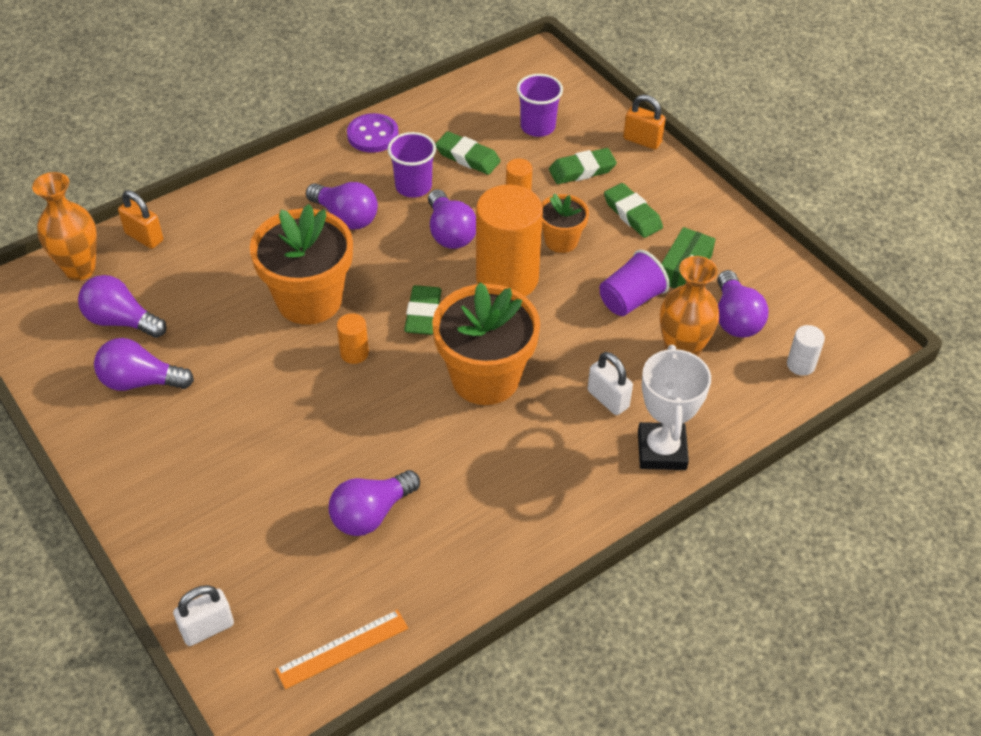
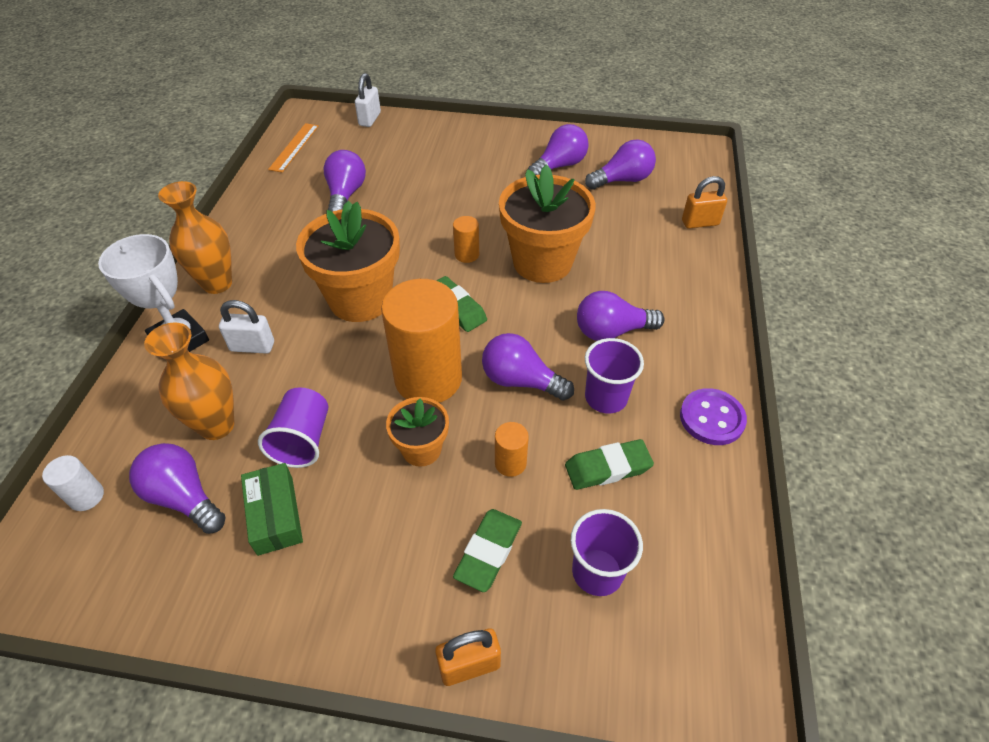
camera: 135 degrees right, 0 degrees up
(80, 269) = (694, 185): orange vase -> orange vase (217, 283)
(632, 214) = (383, 538): green eraser -> none

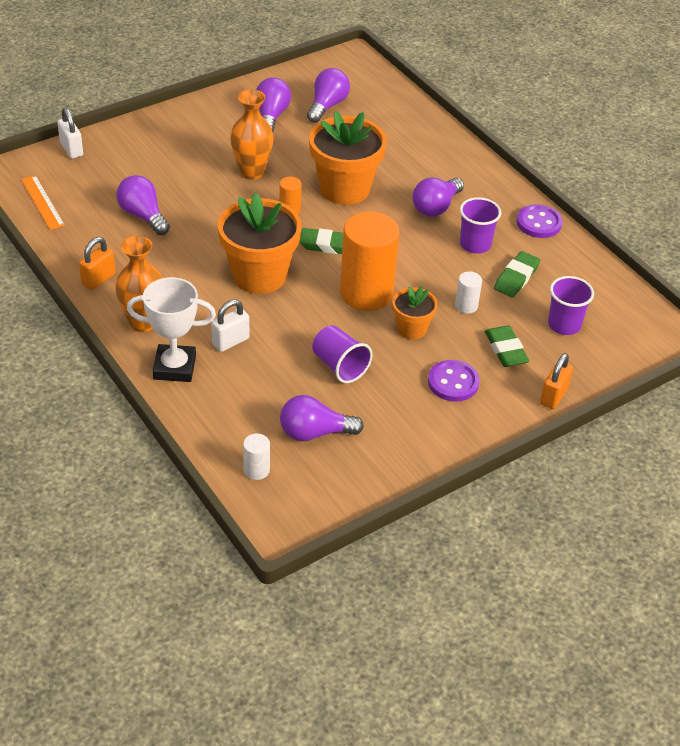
camera: 45 degrees left, 5 degrees down
(217, 425) = (277, 392): orange vase -> orange vase (252, 172)
(275, 515) = (378, 406): green box -> none
(382, 548) = (453, 382): none -> purple button
(510, 463) = (466, 306): orange cylinder -> white cylinder
(521, 381) = (419, 263): purple light bulb -> none
(700, 223) = (410, 111): orange padlock -> orange padlock (98, 279)

